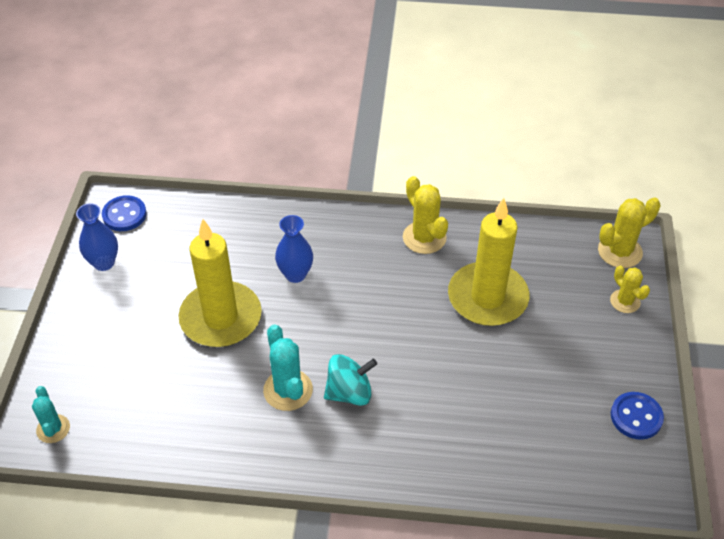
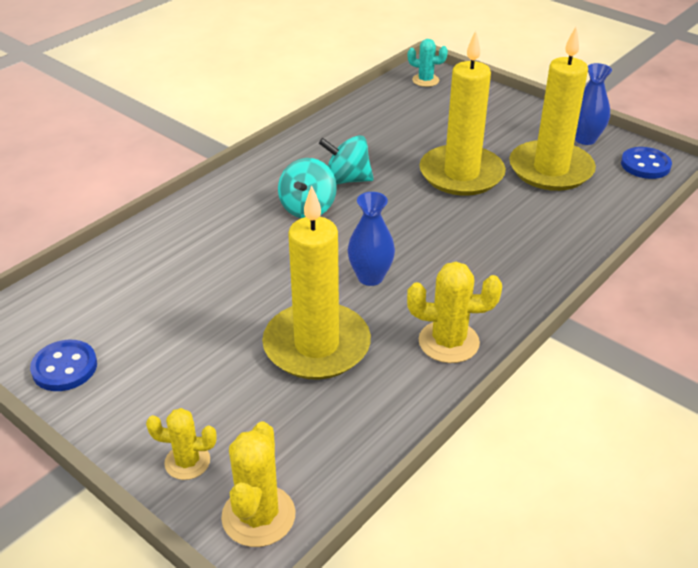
camera: 125 degrees right, 10 degrees down
(172, 266) = (550, 169): none -> yellow candle
(288, 390) = (347, 180): turquoise cactus -> turquoise spinning top
(295, 274) = (476, 231): blue vase -> blue vase (370, 277)

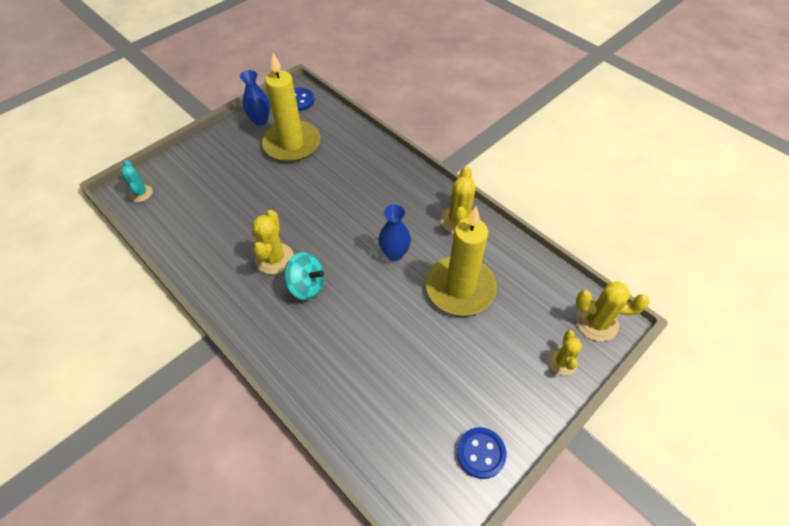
camera: 85 degrees left, 15 degrees up
(347, 180) = (274, 258): turquoise spinning top -> yellow cactus
(425, 80) = (141, 193): turquoise cactus -> turquoise cactus turned 45 degrees counterclockwise
(461, 174) = (285, 190): yellow candle -> none

